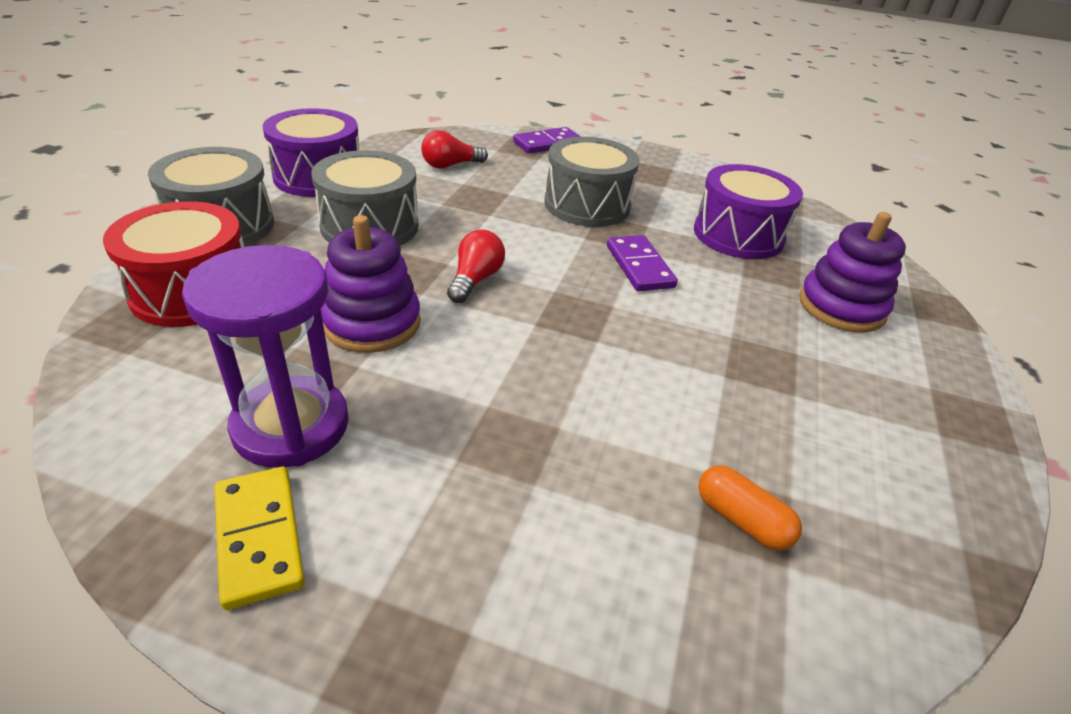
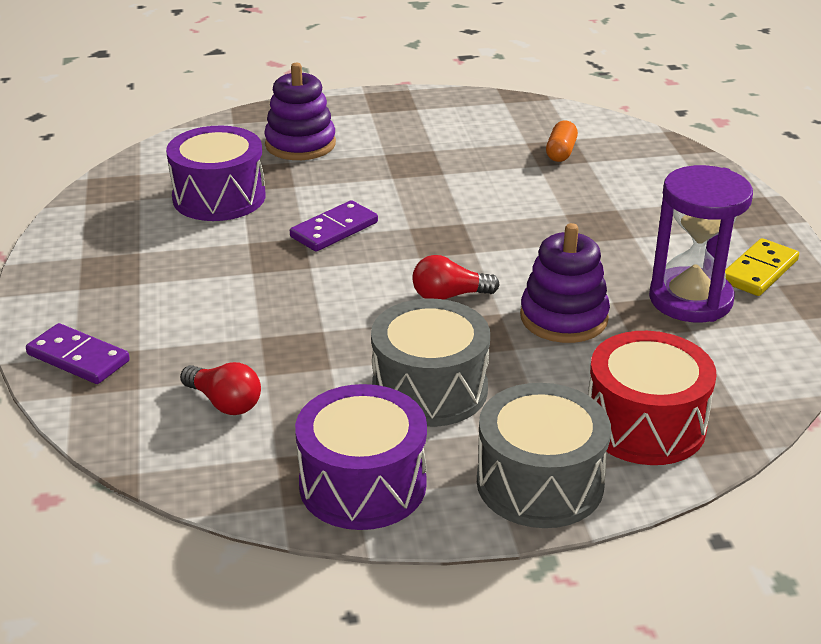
camera: 115 degrees left, 5 degrees down
(587, 205) = (238, 283): grey drum -> none

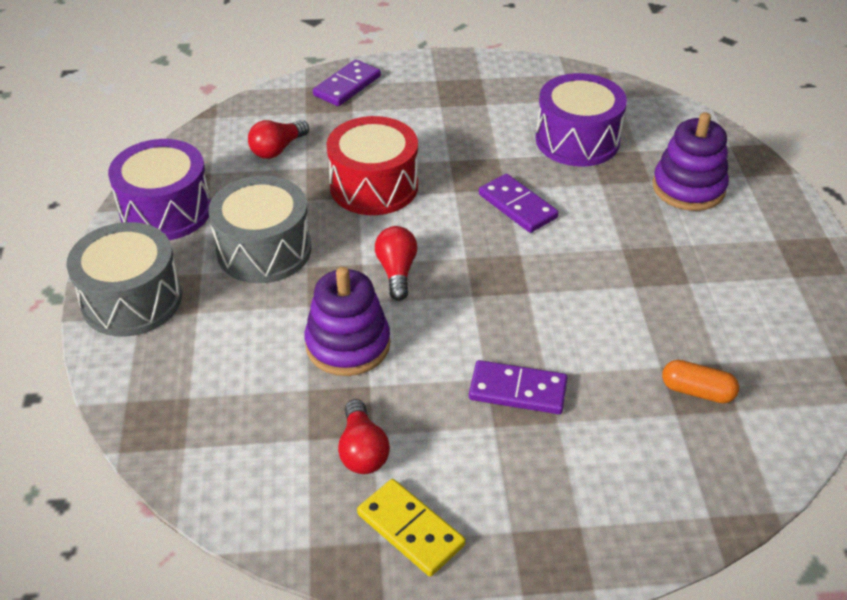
camera: 95 degrees right, 10 degrees up
(589, 226) = (517, 391): none -> purple domino
(645, 425) = (177, 375): red drum -> red drum (374, 186)
(690, 299) = (362, 450): purple hourglass -> red light bulb

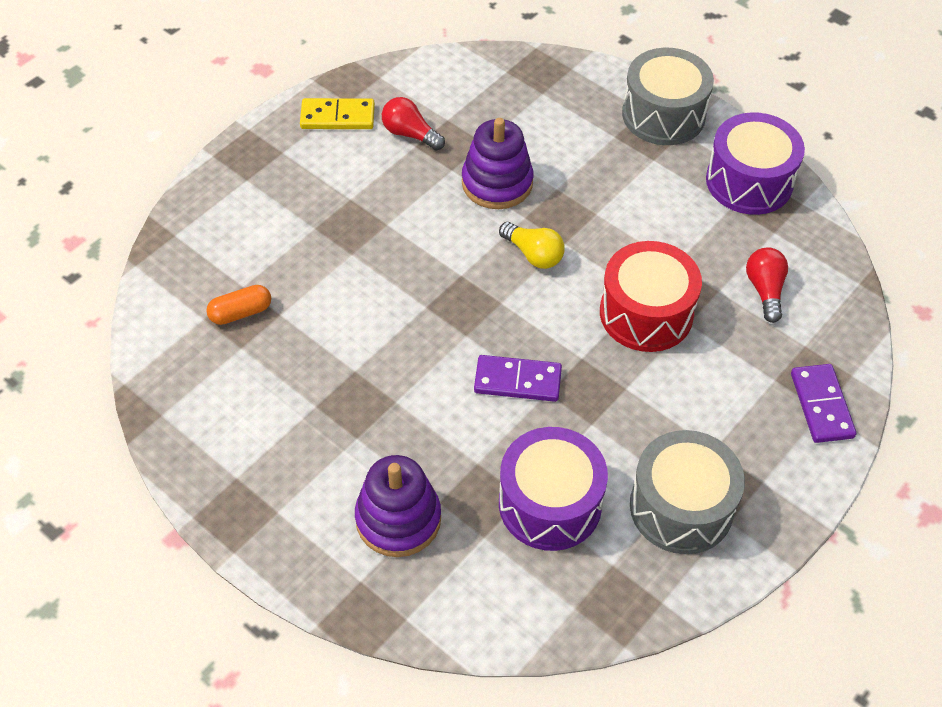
camera: 135 degrees right, 10 degrees up
(264, 250) = (641, 203): grey drum -> grey drum (681, 507)
(397, 272) = (533, 254): red light bulb -> yellow light bulb
(517, 391) = (359, 230): purple domino -> none

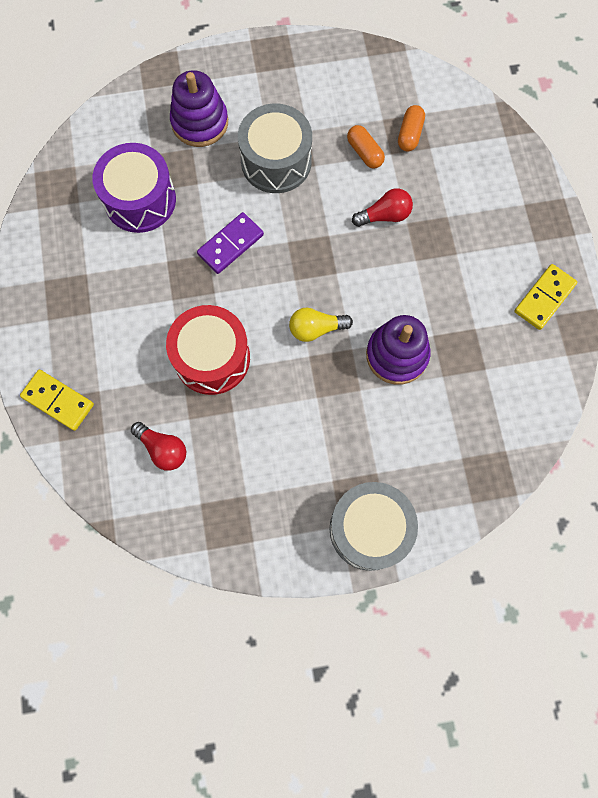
camera: 130 degrees right, 20 degrees up
(299, 337) = (364, 152): none -> orange capsule
(410, 134) = (489, 333): red light bulb -> red light bulb (384, 215)
(681, 507) = (75, 263): grey drum -> grey drum (276, 161)
(749, 181) = (257, 530): purple drum -> none
(821, 405) = (58, 400): purple domino -> yellow domino

